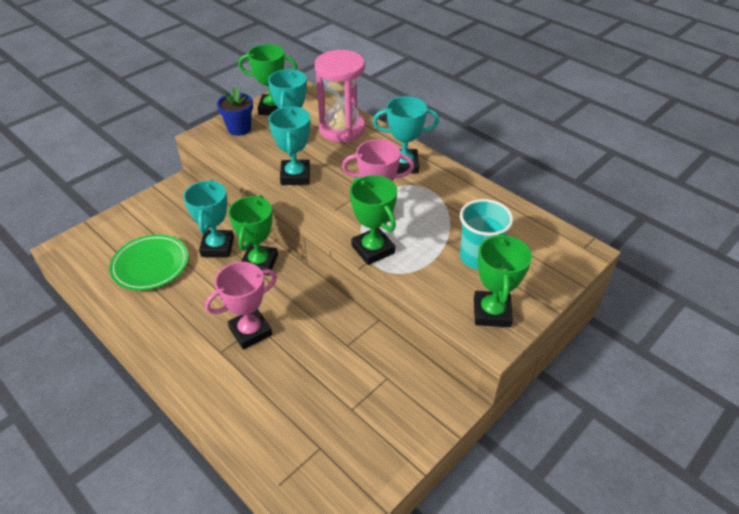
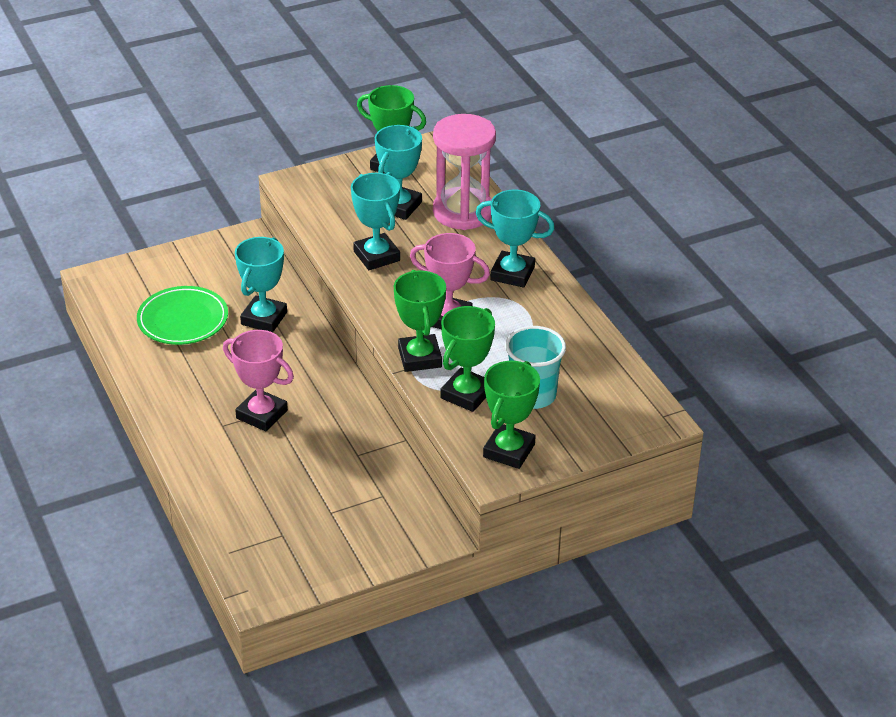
camera: 20 degrees right, 5 degrees down
(239, 129) = (338, 183): blue flower pot -> none
(250, 331) = (262, 414): pink trophy -> pink trophy turned 45 degrees clockwise
(259, 263) = (303, 348): green trophy -> green trophy (466, 394)
(295, 176) = (376, 256): turquoise trophy -> turquoise trophy turned 45 degrees counterclockwise

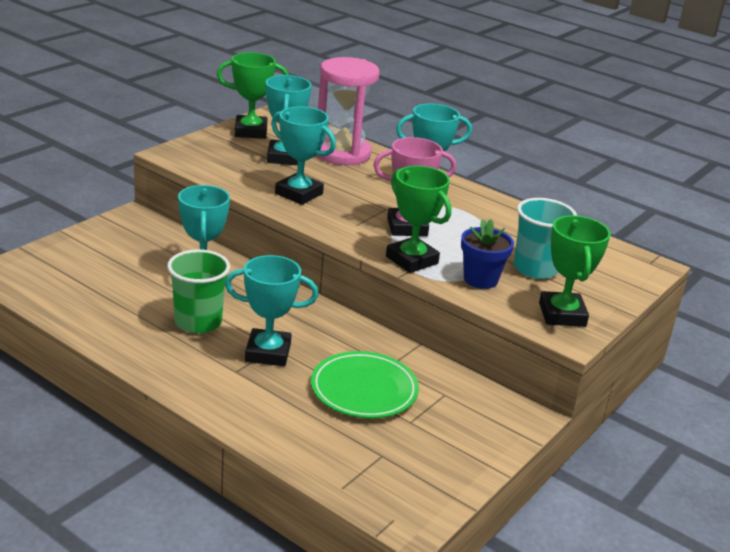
camera: 30 degrees left, 10 degrees down
(183, 320) = (121, 290): green plate -> green plate (364, 390)
(225, 369) = (198, 322): none -> green cup
(262, 414) = (268, 352): pink trophy -> turquoise trophy
(466, 394) = (480, 279): green trophy -> blue flower pot

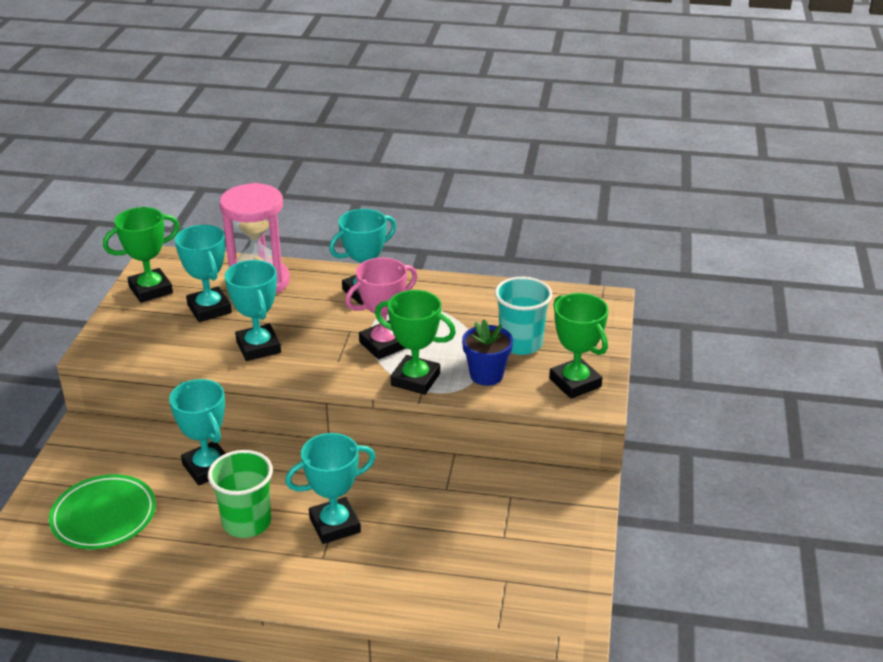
camera: 25 degrees left, 5 degrees up
(299, 194) = (258, 347): turquoise trophy -> turquoise trophy turned 60 degrees clockwise
(364, 390) = (444, 524): green plate -> green plate (104, 516)

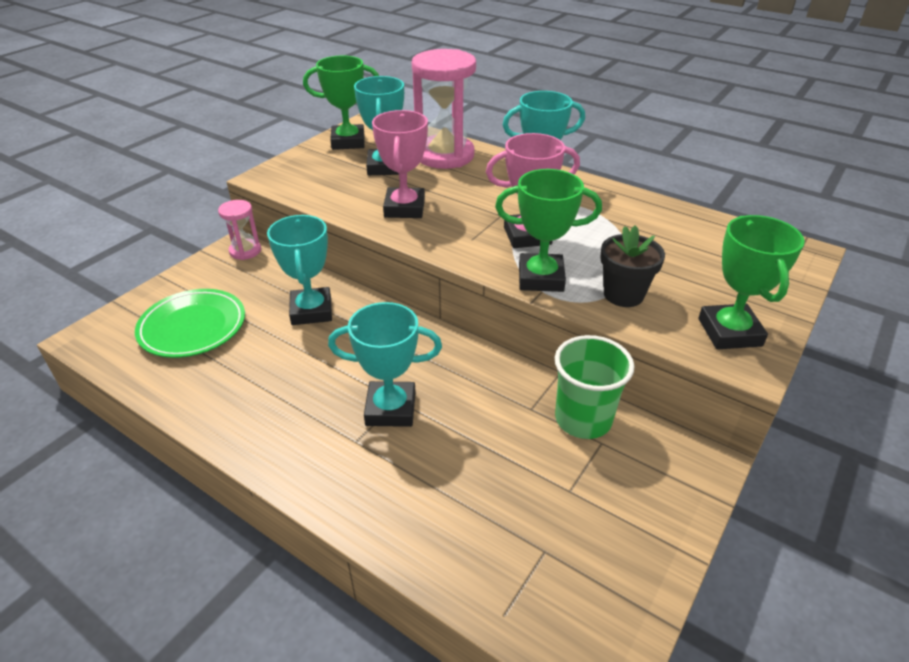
camera: 25 degrees right, 5 degrees up
(96, 431) = (245, 251): none -> pink hourglass
(247, 522) = (309, 376): green cup -> green cup (583, 419)
(258, 347) = (404, 208): turquoise trophy -> pink trophy
(415, 379) = (541, 278): green trophy -> green trophy turned 45 degrees counterclockwise
(486, 375) = (623, 294): blue flower pot -> black flower pot
(521, 344) = (680, 272): turquoise cup -> none

